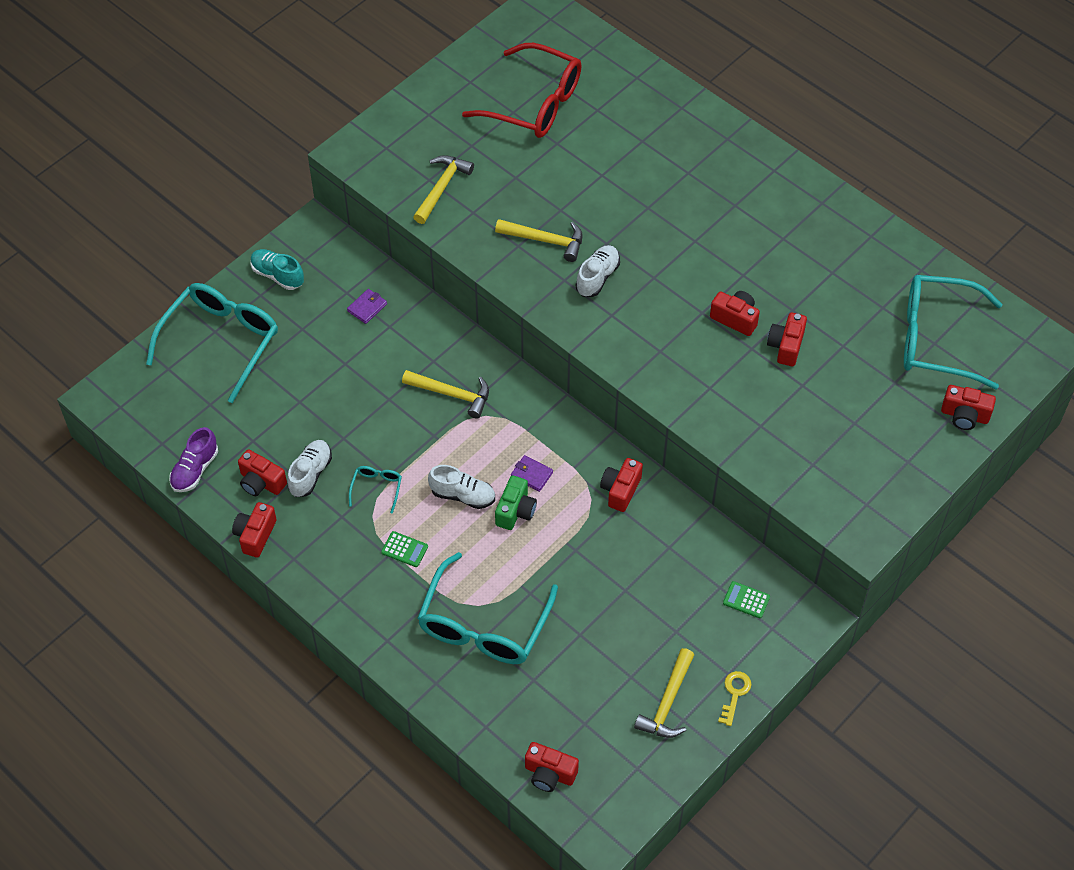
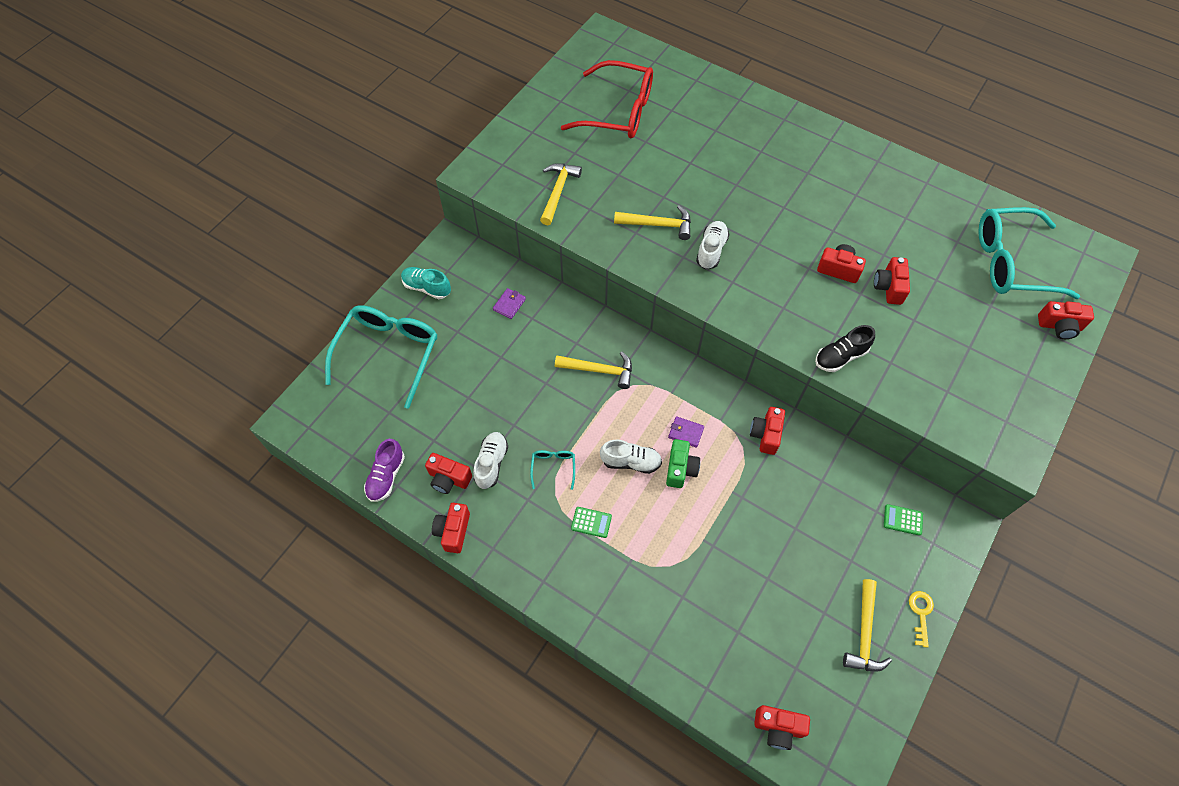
camera: 10 degrees left, 5 degrees up
(484, 624) = (680, 583): turquoise glasses -> none
(707, 411) = (840, 357): none -> black shoe

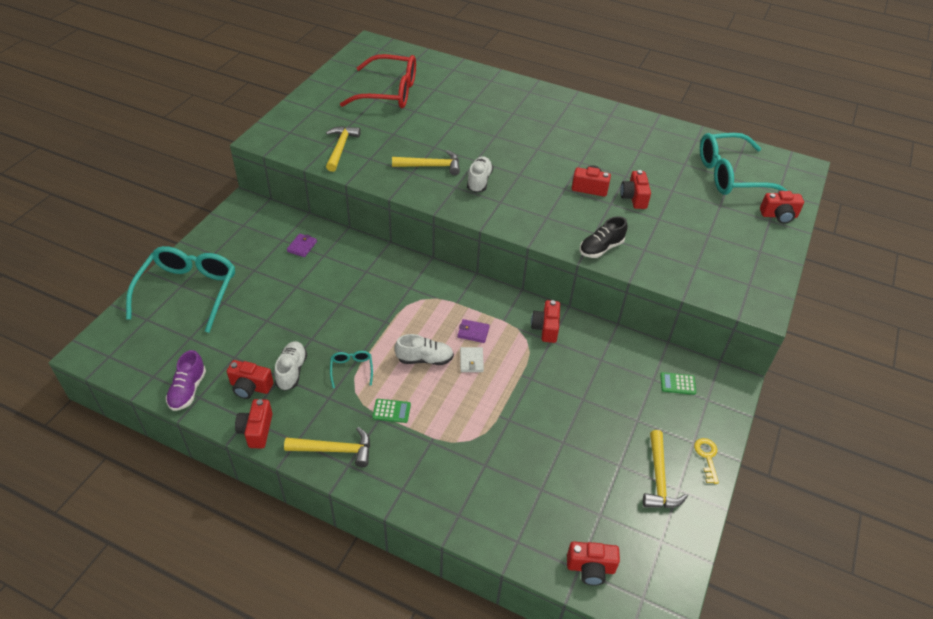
camera: 10 degrees left, 15 degrees down
(427, 287) = (224, 239): turquoise shoe -> none
(600, 370) = (389, 290): yellow hammer -> yellow hammer (335, 450)
(680, 469) = (471, 361): green camera -> white wallet

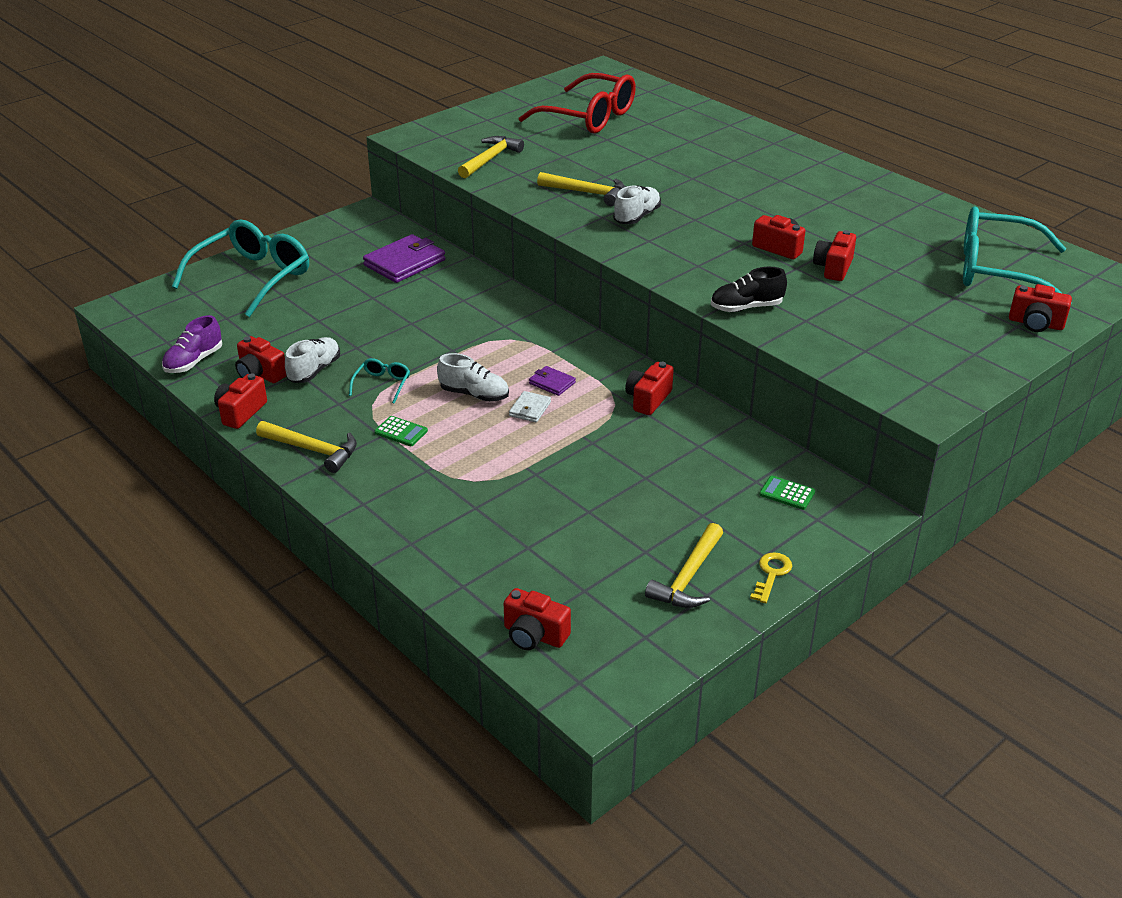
camera: 25 degrees right, 10 degrees down
(302, 246) = (404, 263): purple wallet -> purple wallet, size x2.00

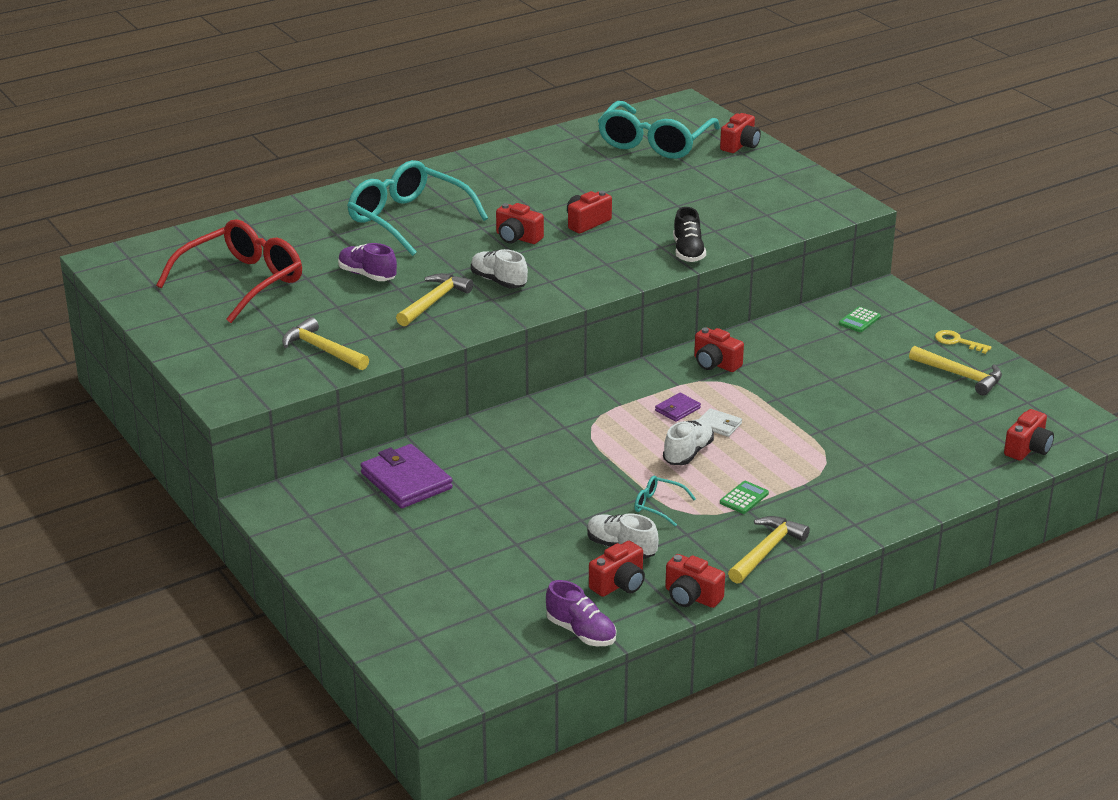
camera: 80 degrees left, 5 degrees down
(252, 278) = (399, 592): turquoise glasses -> turquoise glasses (409, 220)
(622, 161) = (367, 275): none -> purple shoe
(833, 268) = (630, 205): red camera -> red camera (517, 238)

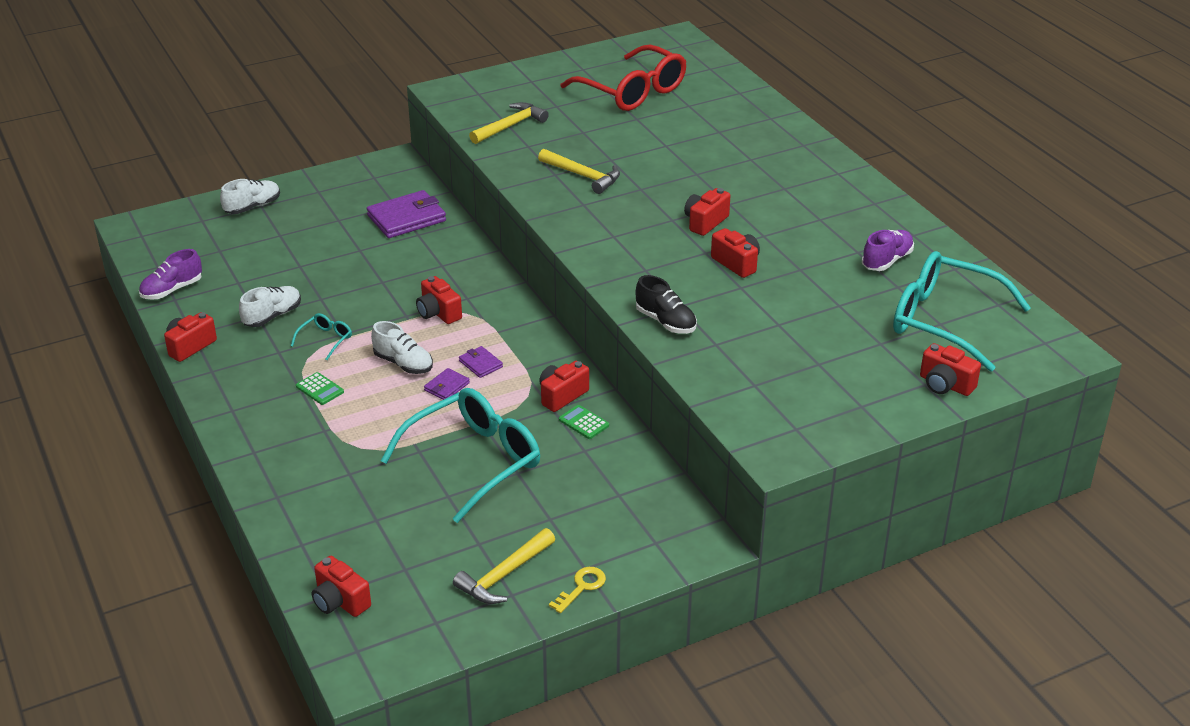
camera: 95 degrees right, 5 degrees up
(367, 275) = (637, 145): purple shoe -> purple shoe (887, 261)
(409, 220) = (746, 166): turquoise glasses -> turquoise glasses (473, 462)
(498, 281) = (616, 209): white shoe -> white shoe (252, 207)
(619, 584) = (223, 312): red camera -> red camera (438, 313)
(688, 252) = (666, 322): black shoe -> black shoe turned 135 degrees counterclockwise
(719, 425) = (447, 386): white wallet -> purple wallet
(766, 551) = (235, 393): yellow hammer -> none
(859, 320) = (641, 512): green calculator -> green calculator (583, 422)

